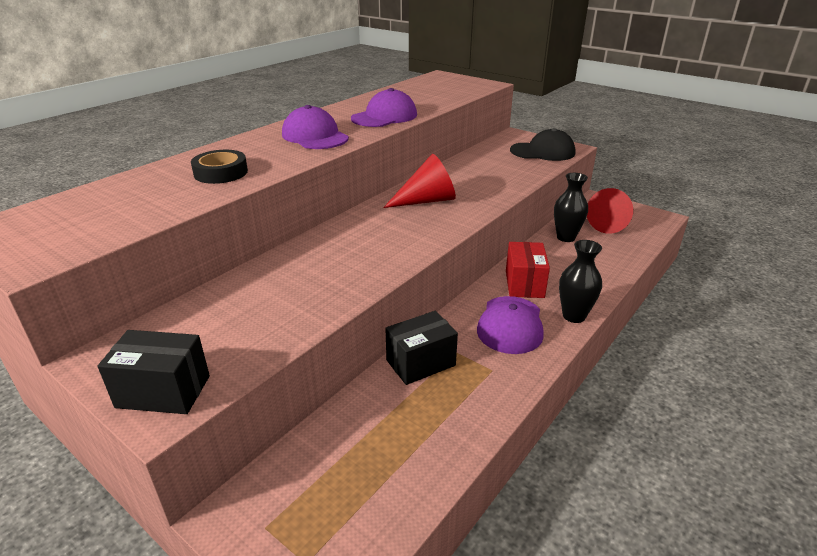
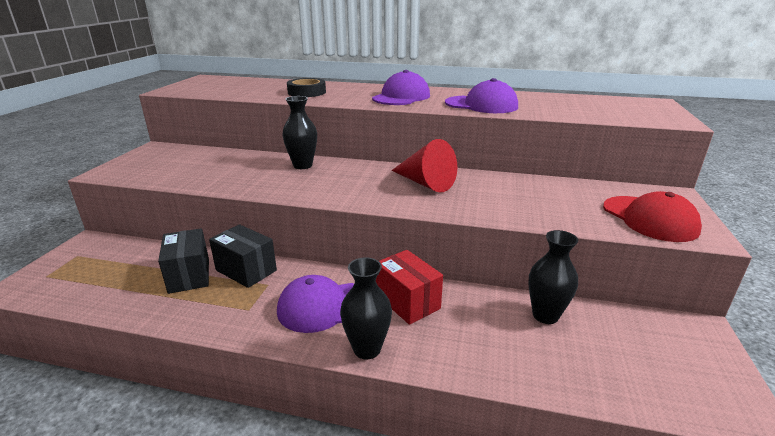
camera: 65 degrees right, 5 degrees down
(163, 391) = (126, 168): black box -> black box (189, 275)
(319, 249) = (302, 165): none -> black vase
(524, 284) = (407, 302): red box -> red box turned 75 degrees clockwise
(542, 152) = (649, 219): black cap -> red cap
(609, 223) = (637, 351): red cone -> none

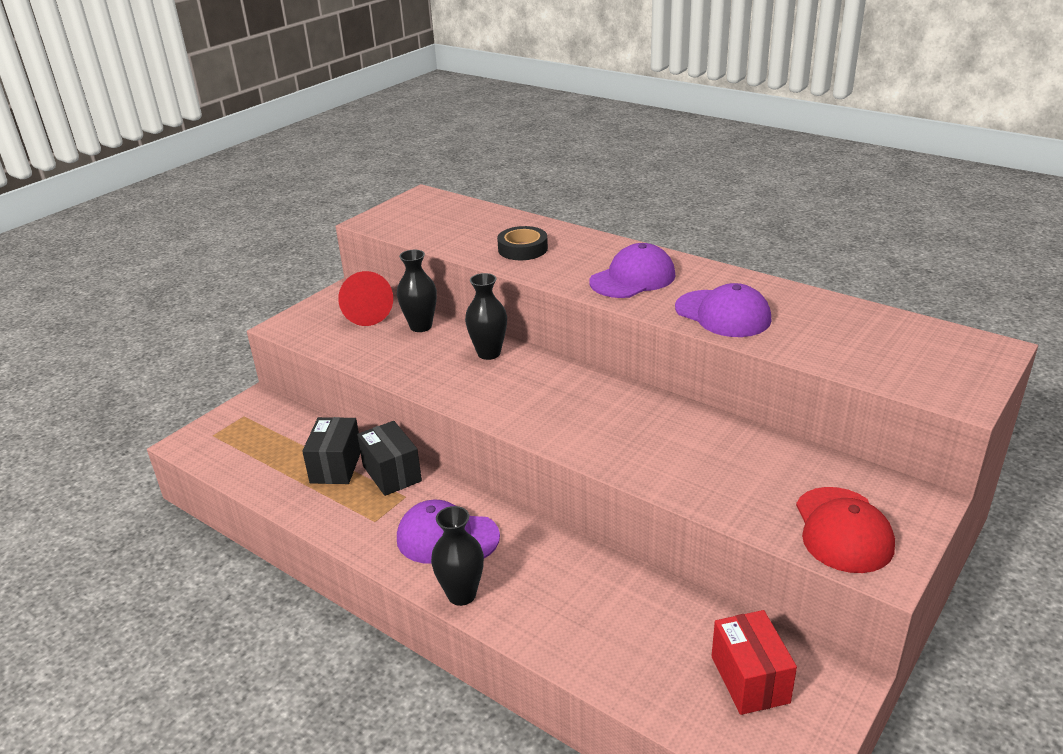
camera: 25 degrees right, 5 degrees up
(407, 302) = (533, 555): red box -> red box (750, 679)
(425, 183) = (612, 412): red cone -> red cone (365, 312)
(545, 315) = (672, 612): black vase -> black vase (421, 326)

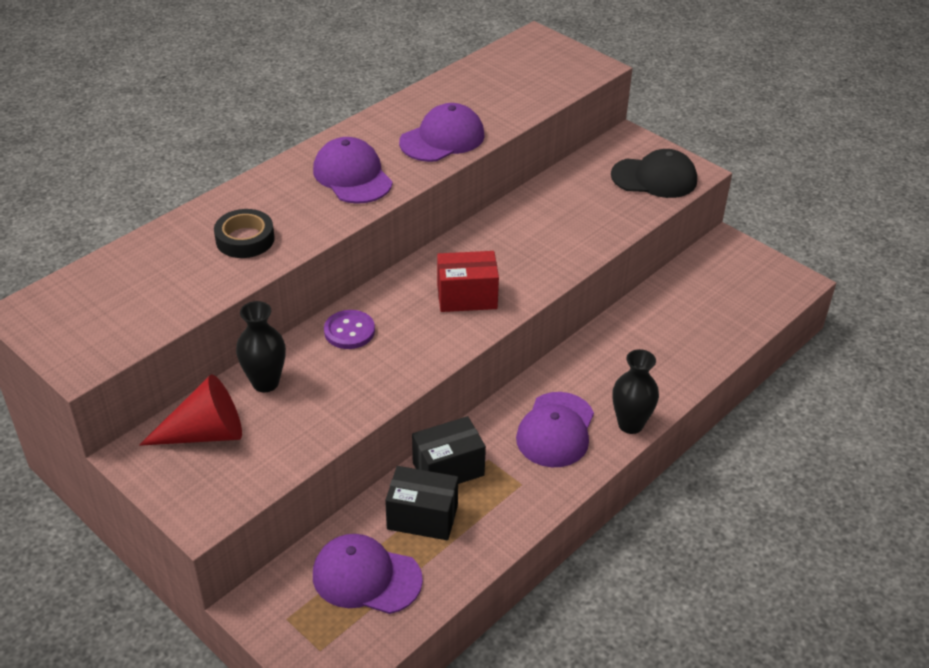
camera: 85 degrees left, 10 degrees up
(276, 446) = (366, 577): none -> purple cap
(489, 353) = (349, 331): black vase -> purple button
(750, 679) = (724, 282): red box -> red box (467, 297)
(843, 530) = (654, 178): red cap -> black cap

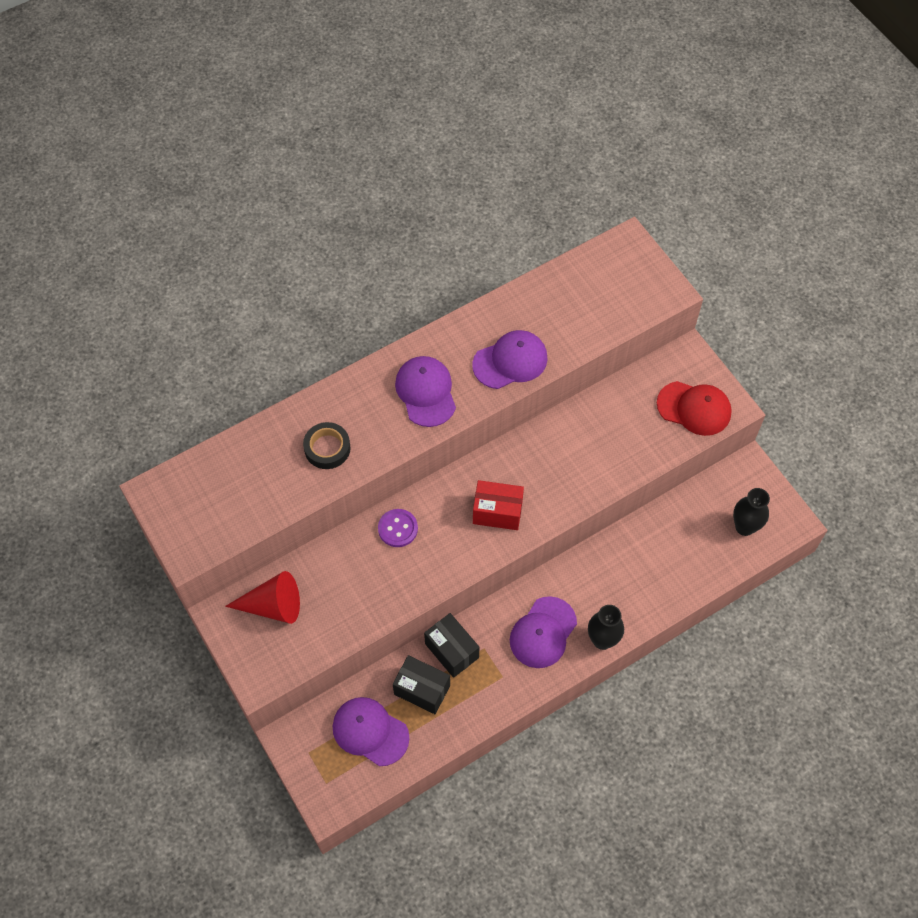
camera: 15 degrees right, 20 degrees up
(265, 382) = (325, 567): black vase -> black vase (744, 527)
(448, 469) = (451, 650): black box -> black box turned 60 degrees clockwise
(654, 178) = (694, 408): black cap -> red cap

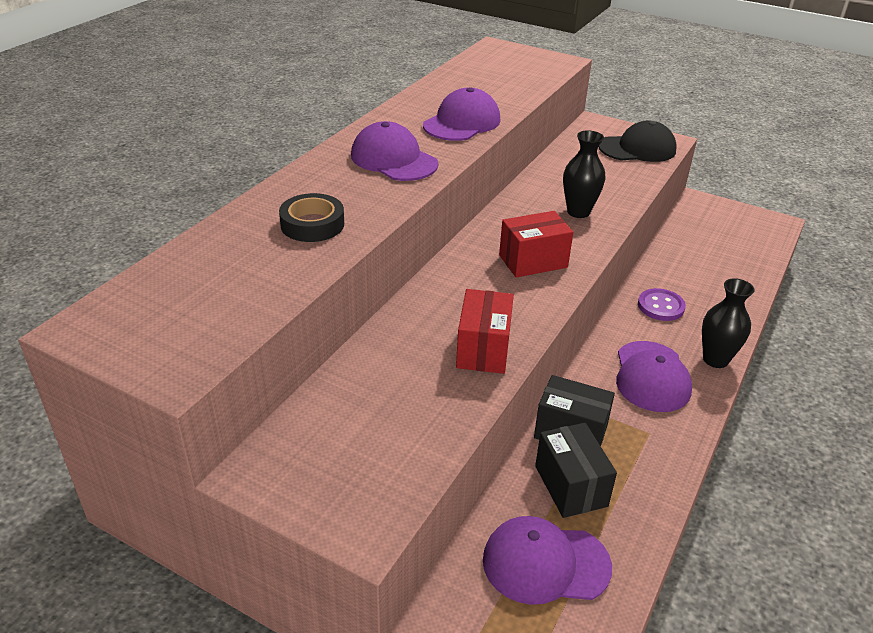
camera: 30 degrees left, 25 degrees down
(273, 606) = (328, 434): red cone -> none
(398, 528) = (435, 308): purple button -> purple button (661, 306)
(404, 581) = (483, 349): none -> red box
(422, 690) = (571, 486): black box -> black box turned 75 degrees clockwise
(694, 408) = (637, 148): red cap -> black cap
(744, 527) = (742, 237): black vase -> black vase (578, 212)

